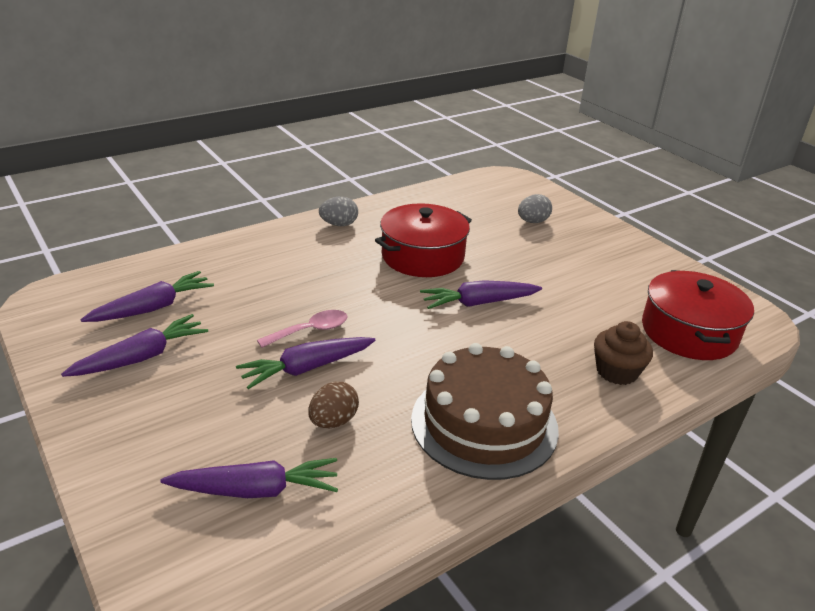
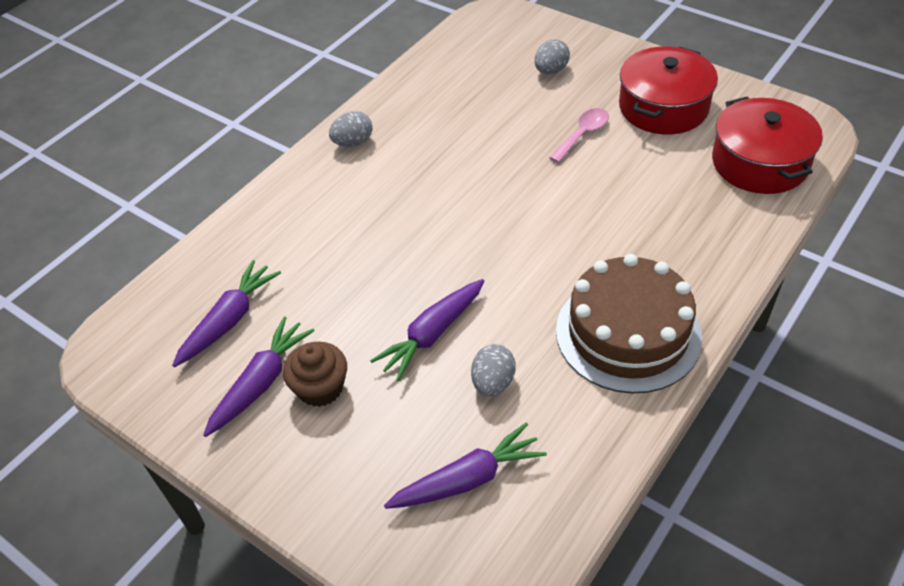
camera: 15 degrees left, 15 degrees up
(310, 331) = (408, 289): pink spoon -> pink spoon (583, 134)
(333, 421) = (493, 383): brown egg -> grey egg
(422, 256) = (465, 156): red pot -> red pot (663, 107)
(478, 303) = (551, 197): purple carrot -> none
(616, 371) = (716, 232): brown cupcake -> brown cupcake (320, 388)

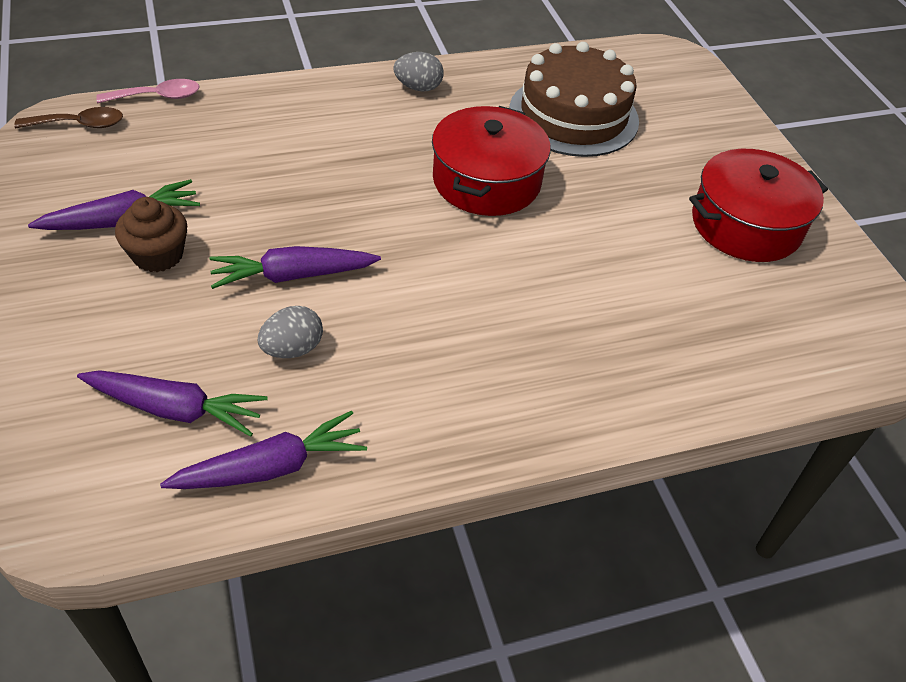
camera: 30 degrees right, 0 degrees up
(129, 336) = (79, 124): none -> brown spoon
(229, 320) = (159, 160): purple carrot -> purple carrot (271, 467)
(551, 71) = (669, 130): grey egg -> none
(583, 134) = (633, 200): pink spoon -> pink spoon (157, 97)
(628, 333) = (461, 394): brown cake -> brown cake (573, 115)
(759, 163) = (789, 335): red pot -> red pot (486, 181)

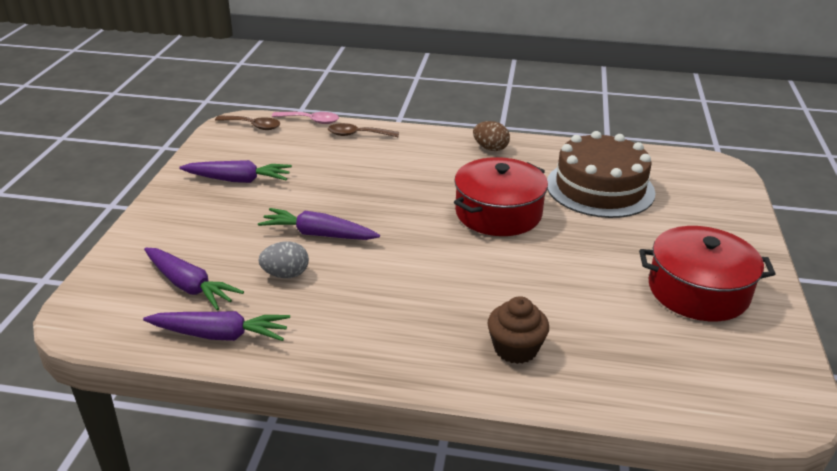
camera: 30 degrees right, 15 degrees down
(158, 255) = (244, 203): brown cupcake -> brown cupcake (515, 349)
(238, 105) = (357, 135): none -> brown spoon
(418, 87) = (490, 148): grey egg -> brown egg

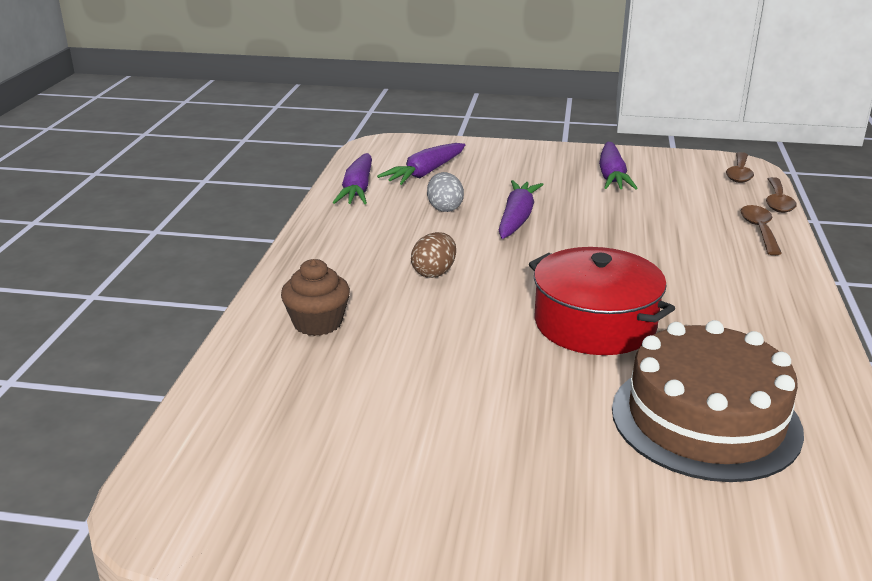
camera: 90 degrees right, 5 degrees down
(311, 120) = (778, 202): pink spoon -> brown spoon
(490, 148) = (784, 324): brown egg -> brown egg (434, 272)
(698, 291) = (423, 481): red pot -> none

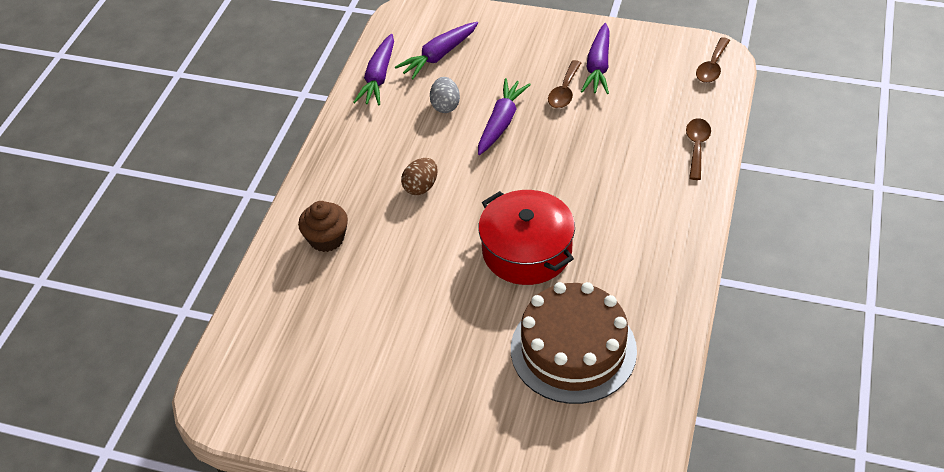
camera: 10 degrees right, 20 degrees up
(778, 202) = (729, 109): brown spoon -> brown spoon (564, 91)

